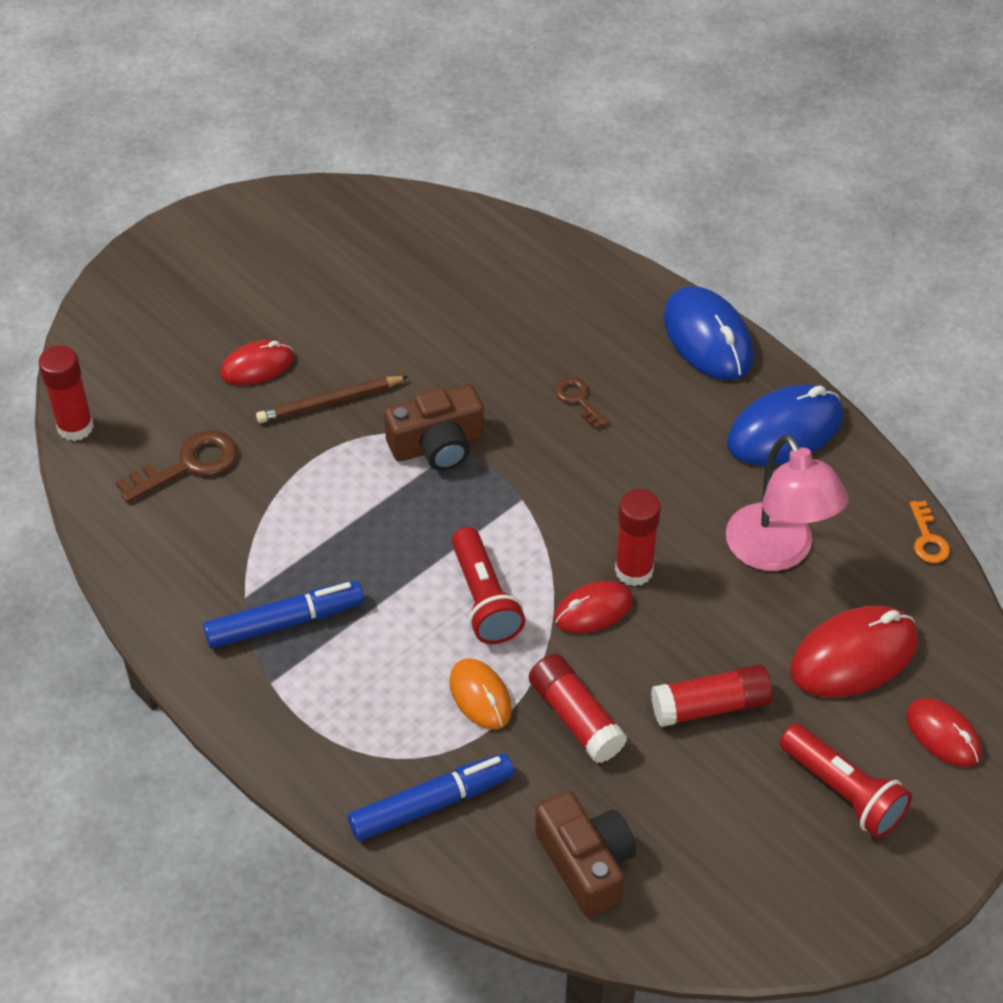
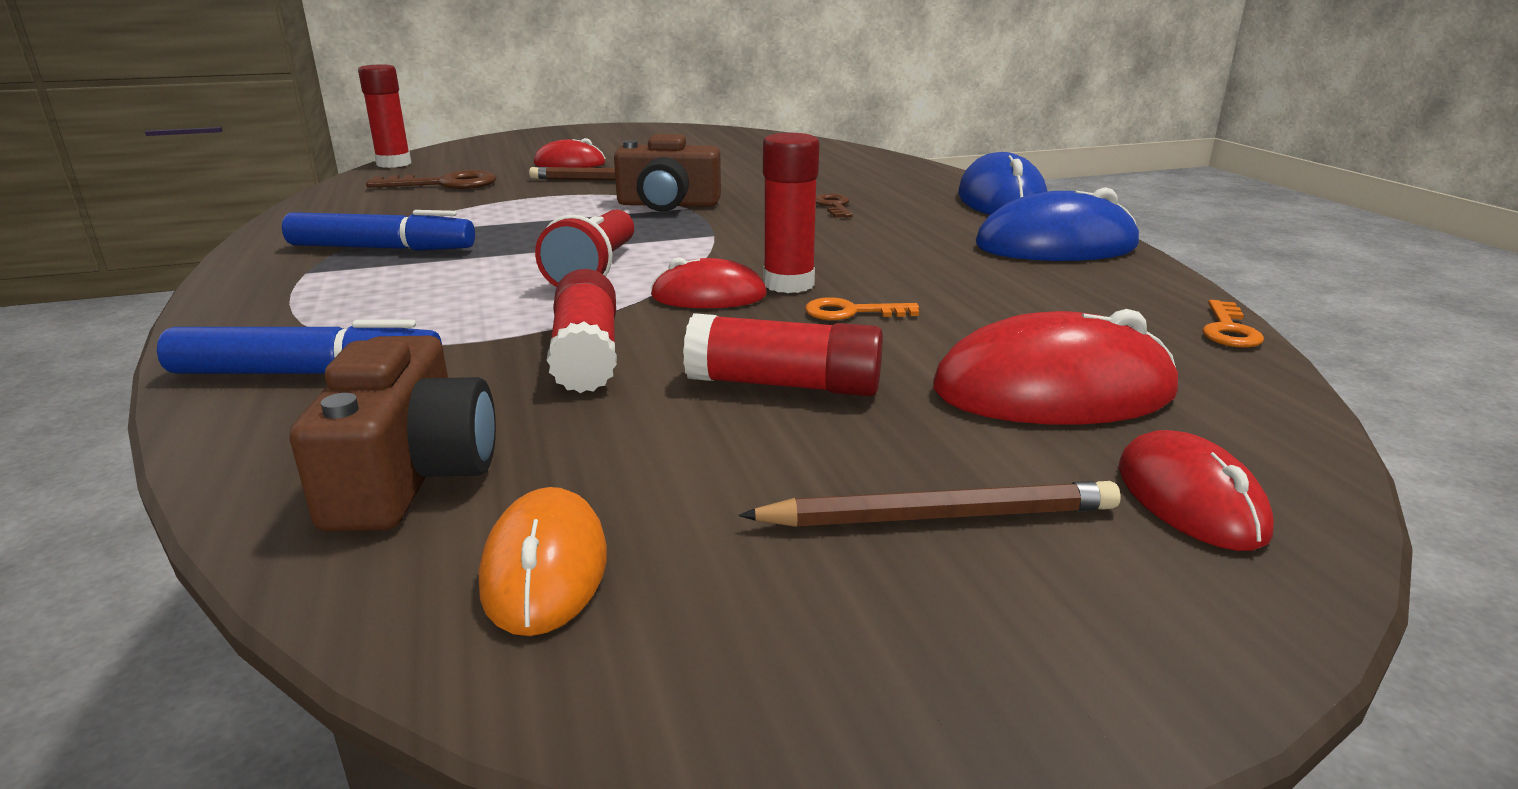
camera: 25 degrees right, 25 degrees down
(480, 696) = (496, 319): orange mouse -> orange mouse (545, 568)
(698, 599) = (851, 312): none -> orange key
(777, 552) = (990, 303): pink lamp -> none
(843, 792) = (939, 516): red flashlight -> brown pencil

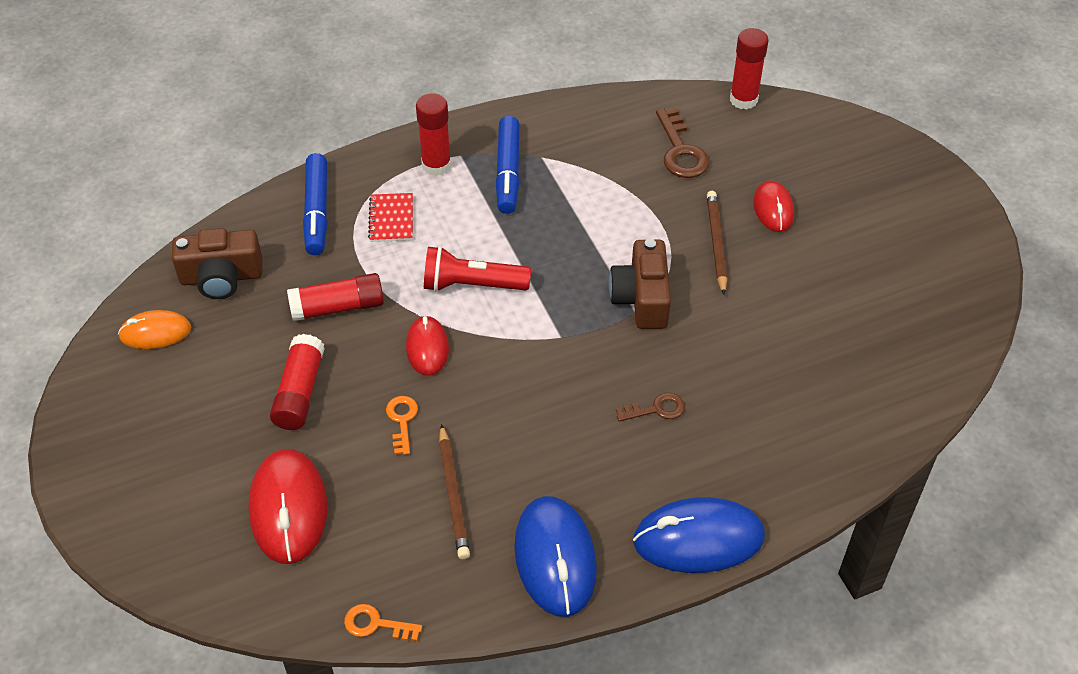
camera: 85 degrees right, 25 degrees up
(401, 315) = (391, 219): none -> red notebook
(788, 284) = (452, 387): red glue stick -> red glue stick (436, 165)
(939, 516) = (176, 449): brown pencil -> brown pencil (453, 495)
(1189, 499) = (180, 541): red mouse -> none

